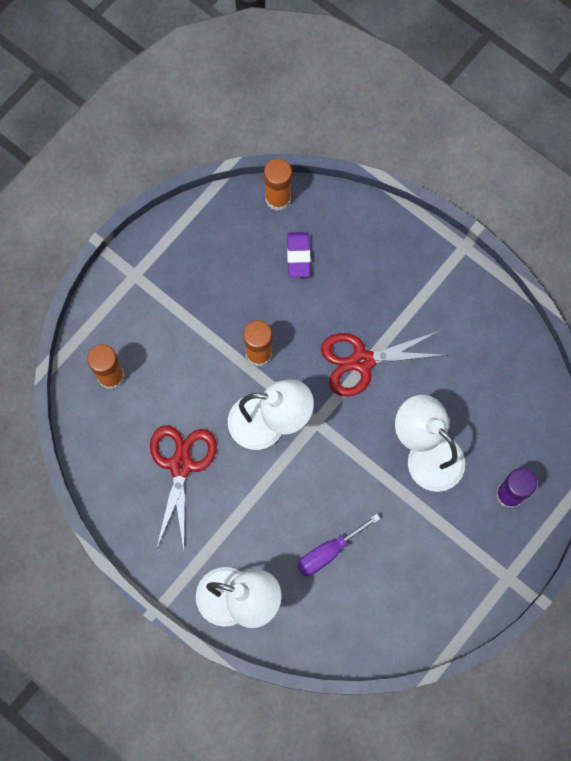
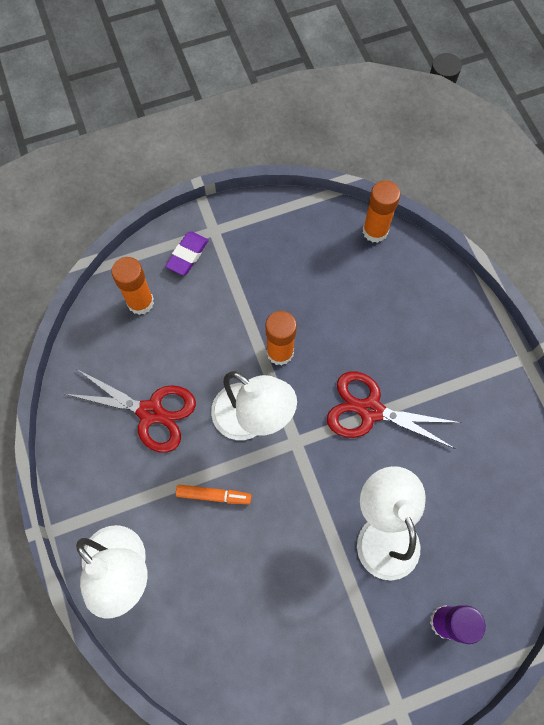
camera: 30 degrees right, 5 degrees down
(181, 465) = (151, 412): red scissors -> red scissors turned 75 degrees clockwise
(275, 502) = (214, 495): none -> orange marker
(298, 256) = (365, 287): purple eraser -> purple eraser (187, 255)
(328, 551) = (235, 573): purple screwdriver -> none

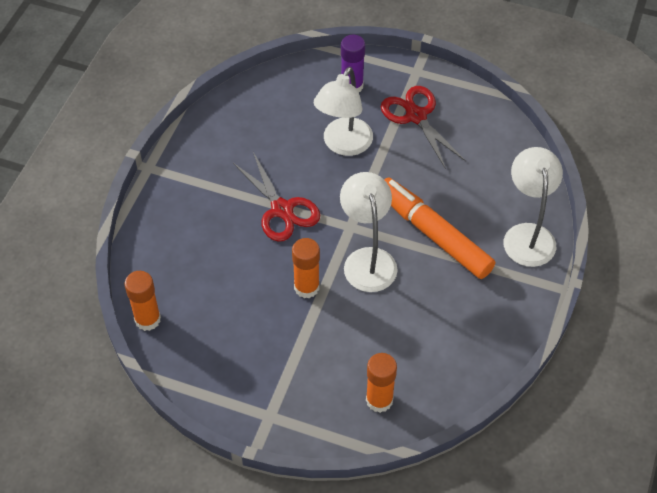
camera: 140 degrees left, 15 degrees down
(151, 412) = (435, 314): red scissors -> red scissors (416, 116)
(187, 255) = (309, 411): purple eraser -> none
(214, 495) = (433, 234): orange marker -> orange marker, size x2.27

